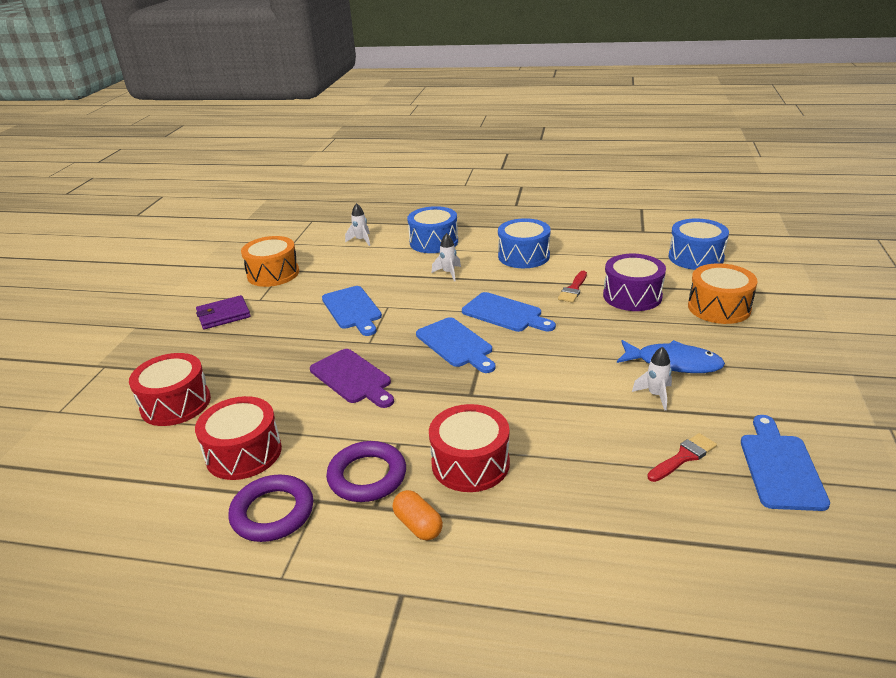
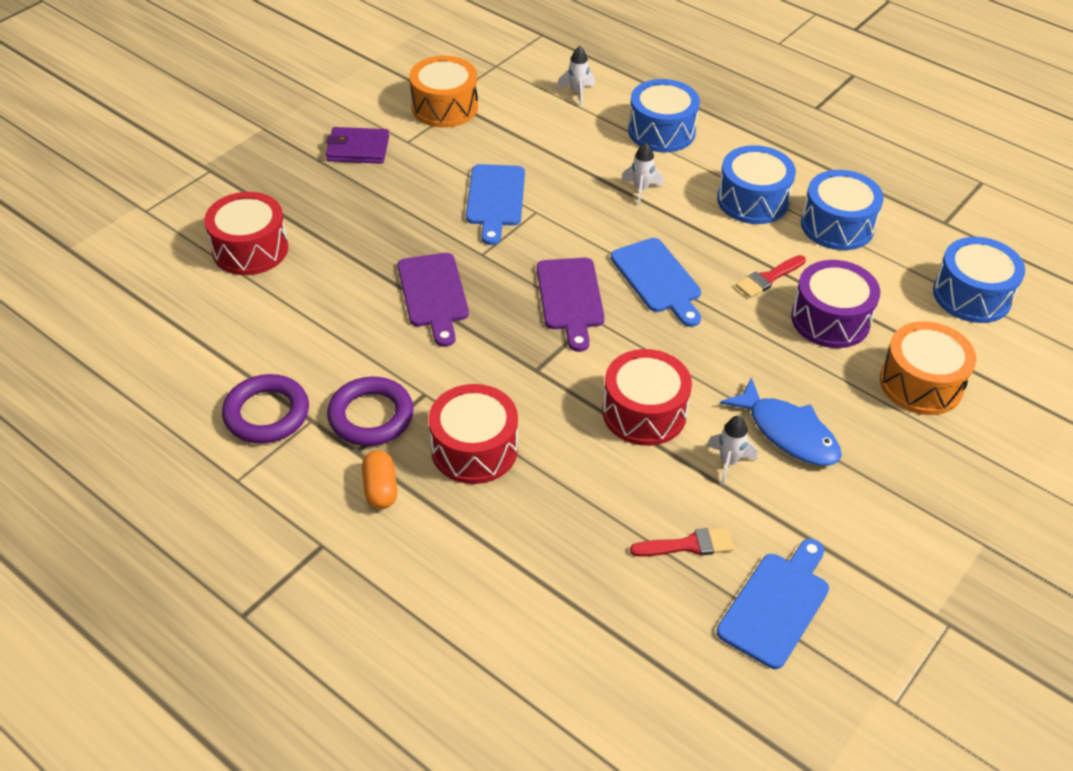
camera: 25 degrees right, 15 degrees up
(244, 453) = (279, 337): red drum -> red drum (644, 412)
(456, 344) = (570, 298): blue cutting board -> purple cutting board
(586, 251) = (837, 225): none -> blue drum

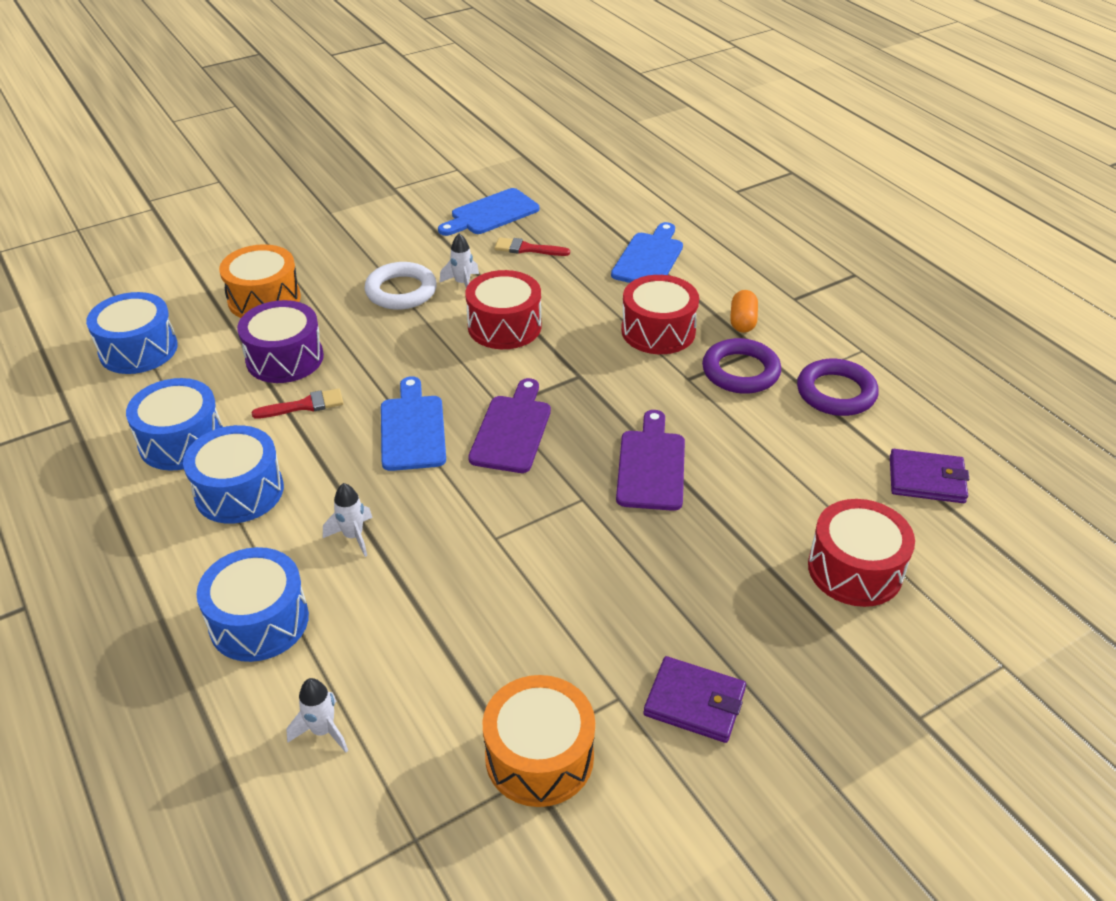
camera: 160 degrees left, 5 degrees down
(182, 338) = (926, 479): none -> purple wallet
(495, 199) = (535, 567): blue cutting board -> blue cutting board (649, 258)
(788, 433) = (401, 291): blue fish -> white ring

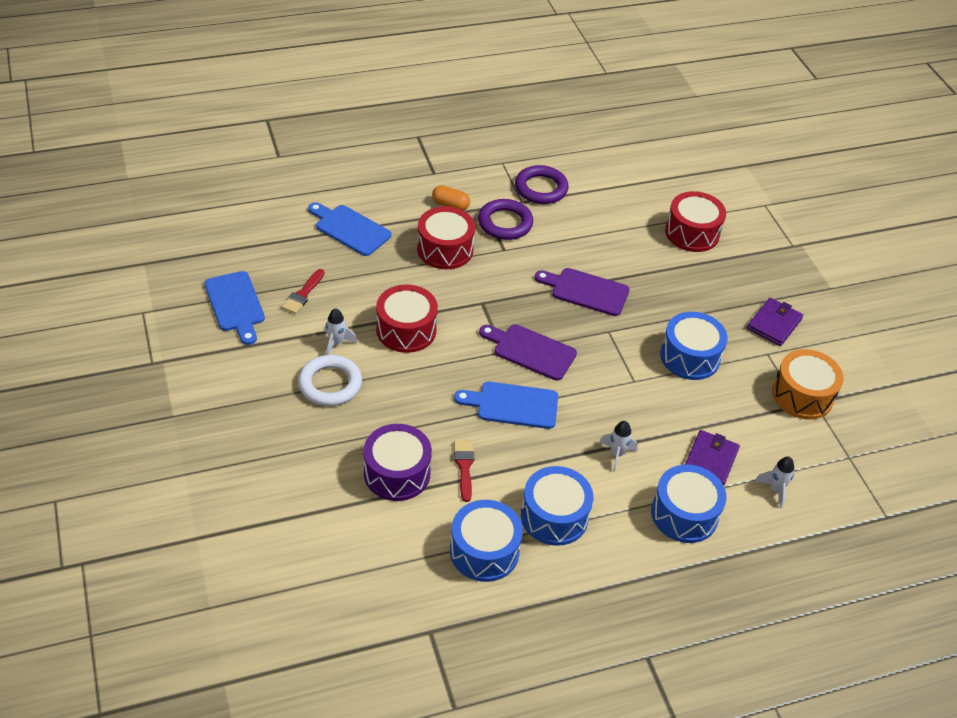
camera: 80 degrees left, 5 degrees up
(138, 350) = (343, 580): blue drum -> blue drum (690, 357)
(264, 299) = (301, 480): orange drum -> none
(926, 479) = (628, 180): purple wallet -> purple wallet (710, 460)

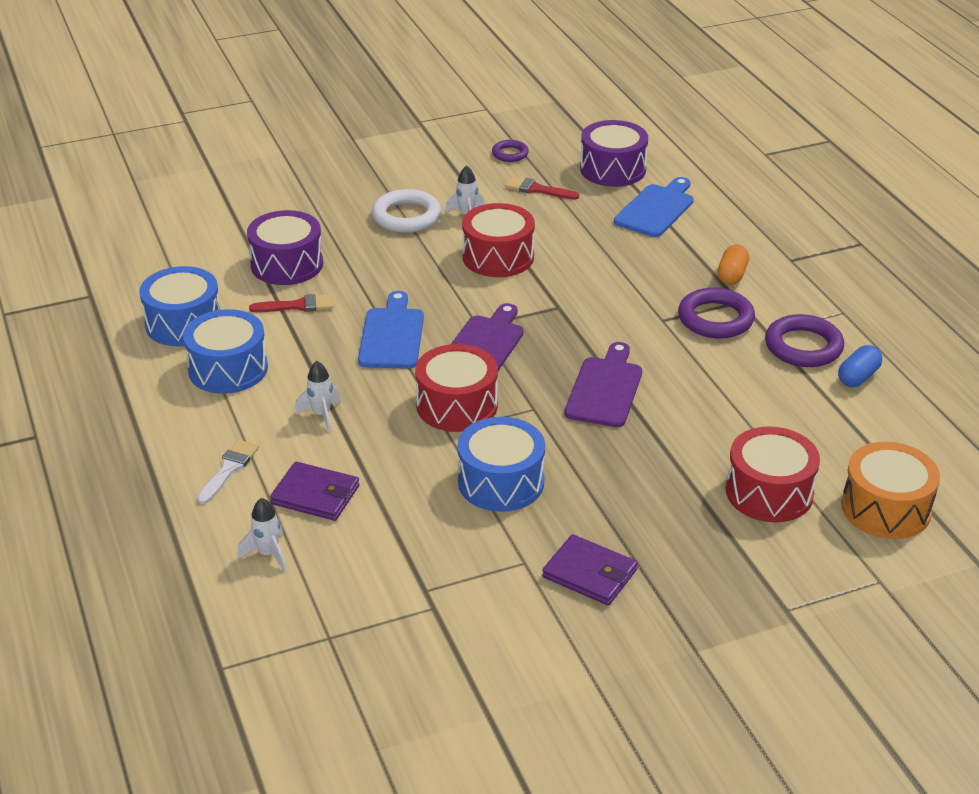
camera: 90 degrees right, 10 degrees down
(235, 305) = (510, 154): blue cutting board -> purple ring
(280, 244) = (613, 169): none -> purple drum
(445, 249) = (645, 275): red drum -> red drum (457, 405)
(575, 172) = (858, 377): none -> blue capsule
(684, 514) = (229, 469): blue drum -> white brush
(802, 395) = (445, 595): orange drum -> orange drum (886, 508)

